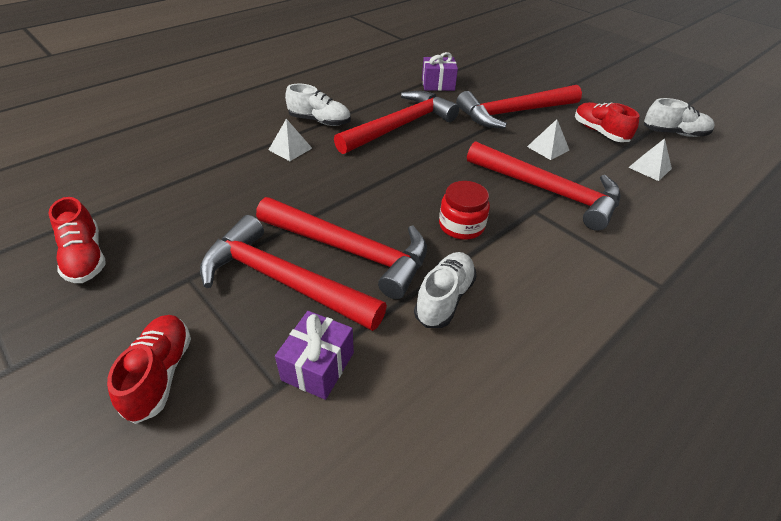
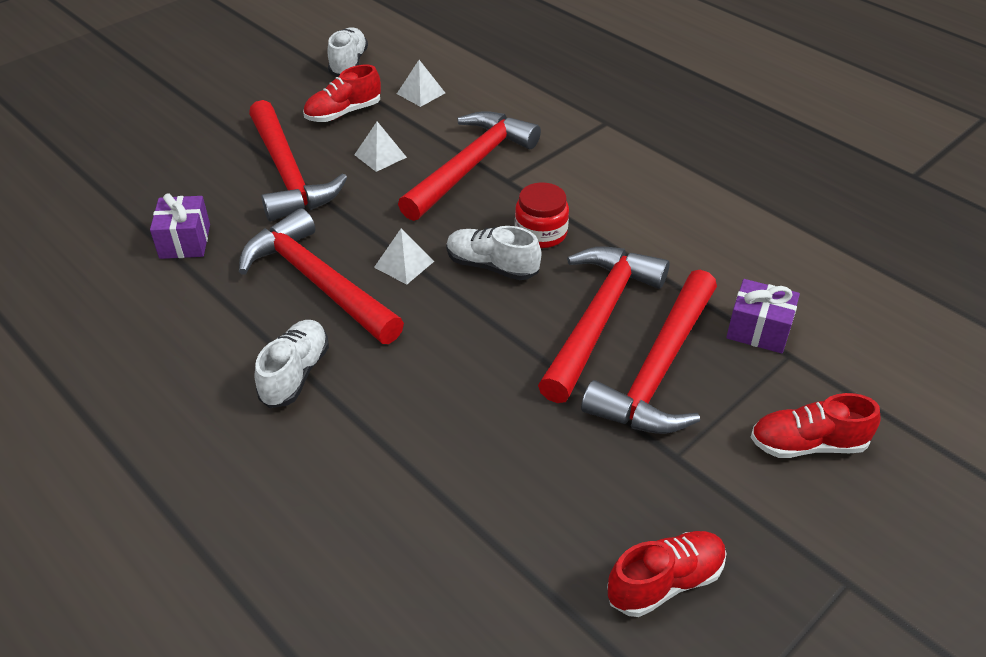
camera: 90 degrees left, 0 degrees up
(290, 149) = (380, 400): white pyramid -> white pyramid (404, 264)
(444, 298) = (653, 249): white shoe -> white shoe (492, 266)

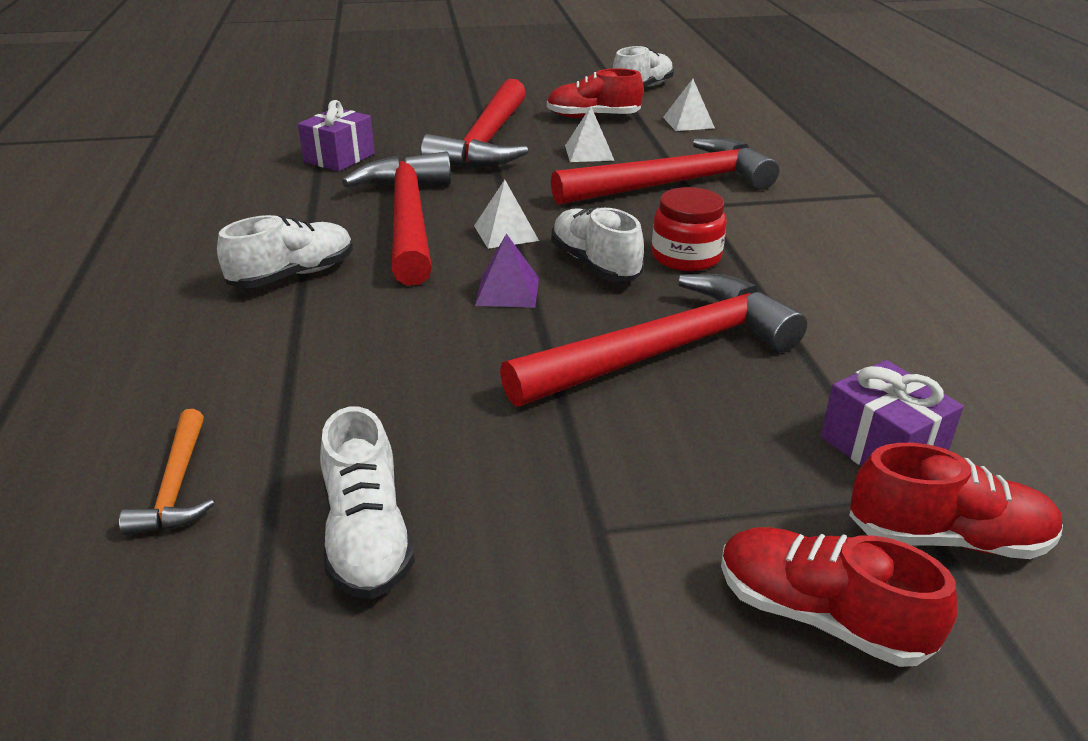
camera: 35 degrees right, 10 degrees down
(425, 566) = (177, 486): none -> orange hammer
(460, 316) = (507, 291): none -> purple pyramid
(569, 530) = (367, 536): none -> white shoe
(659, 369) = (684, 430): red hammer -> none
(665, 582) = (408, 666): red shoe -> red shoe (946, 538)

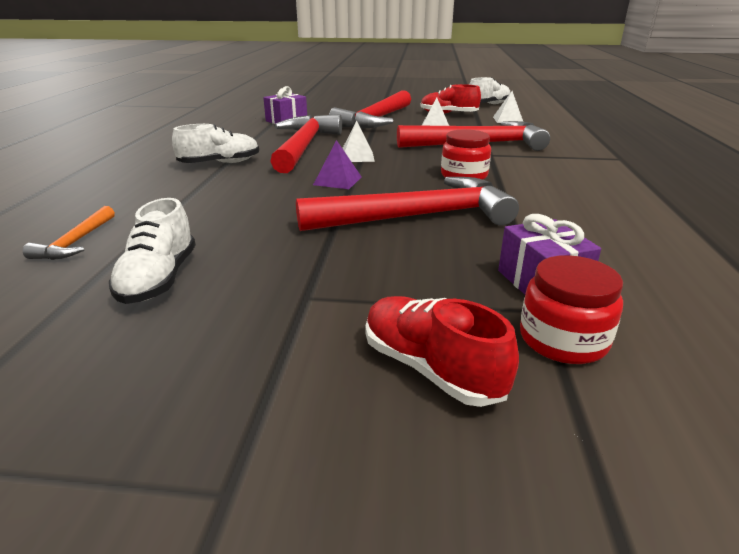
camera: 15 degrees right, 5 degrees down
(595, 264) = (401, 174): white shoe -> none
(946, 538) = (563, 339): red shoe -> red jar

